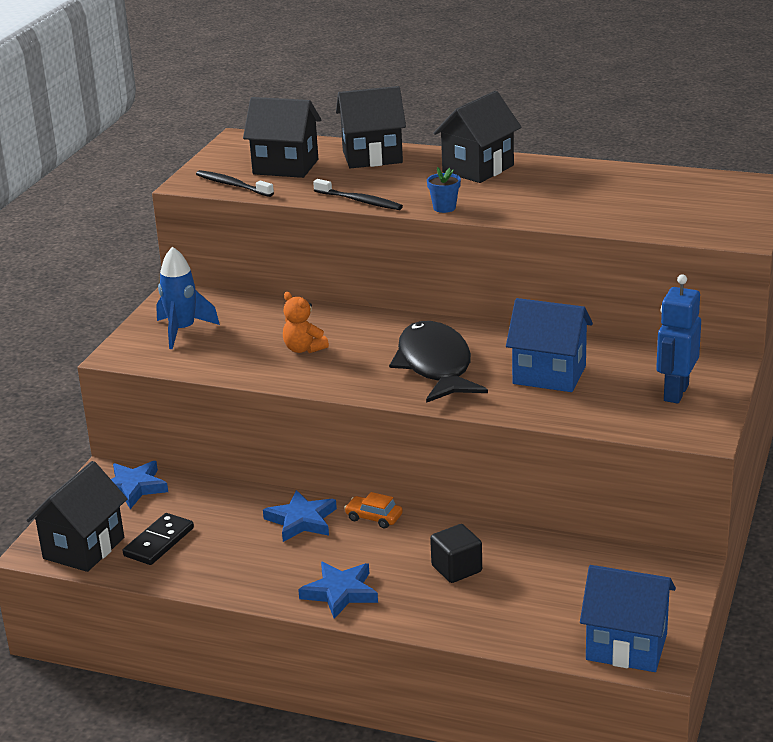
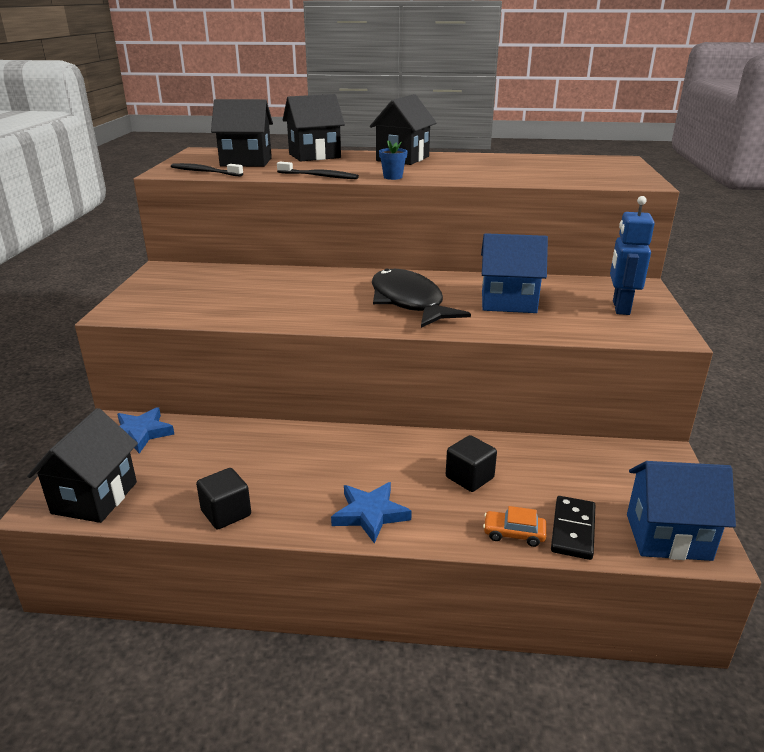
camera: 15 degrees left, 0 degrees up
(159, 542) = (173, 483): black domino -> black domino (573, 530)
(182, 331) = (173, 291): blue rocket -> none
(203, 576) = (226, 513): none -> black cube
(301, 520) = (308, 448): blue star -> none
(304, 349) = (287, 298): orange teddy bear -> none
(374, 517) = (373, 438): orange car -> orange car (514, 534)

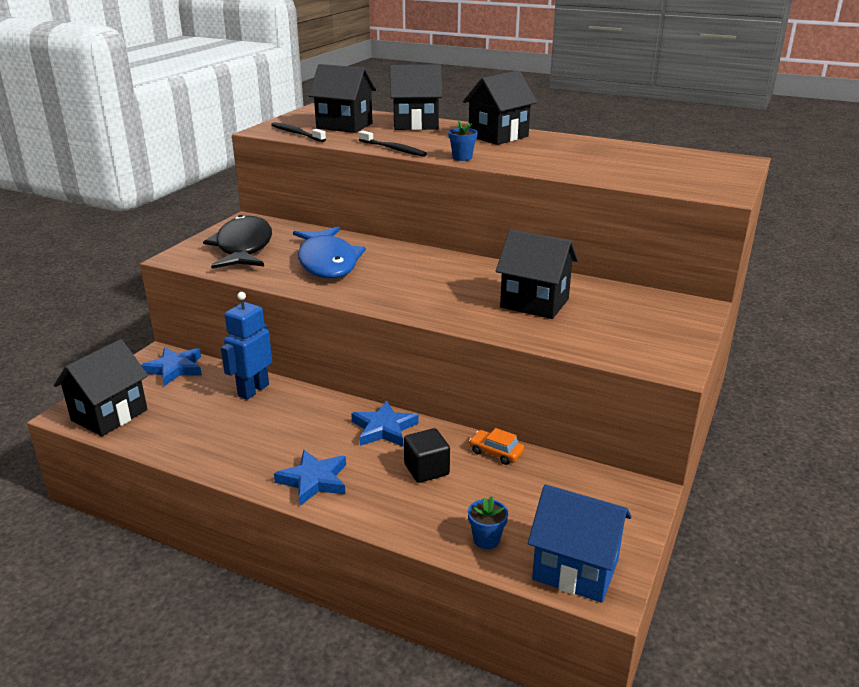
camera: 20 degrees right, 0 degrees up
(226, 513) = (198, 451): black cube -> none
(283, 295) = (327, 262): none -> blue fish
(401, 448) = (384, 429): none -> blue star
(408, 302) = (436, 287): black fish -> black fish (243, 247)
(508, 302) = (534, 303): blue house -> black house
(514, 534) = (428, 529): orange car -> orange car (496, 452)
(573, 530) = (486, 539): black domino -> blue flower pot
(620, 308) = (648, 328): blue robot -> blue robot (253, 390)

